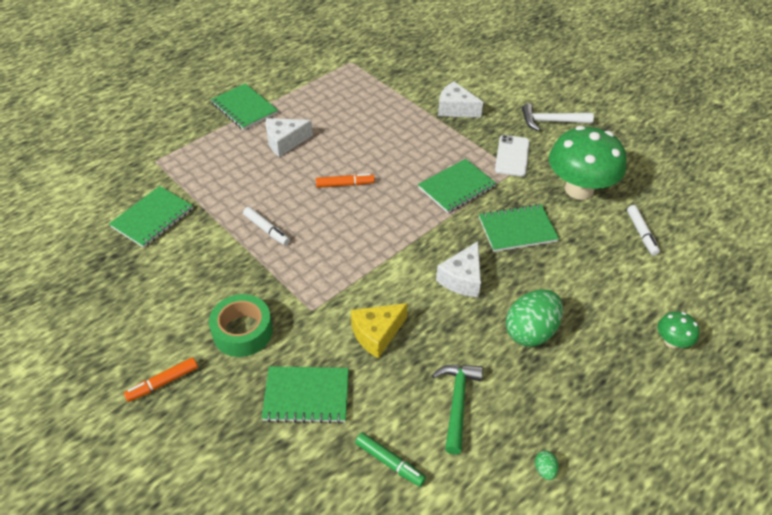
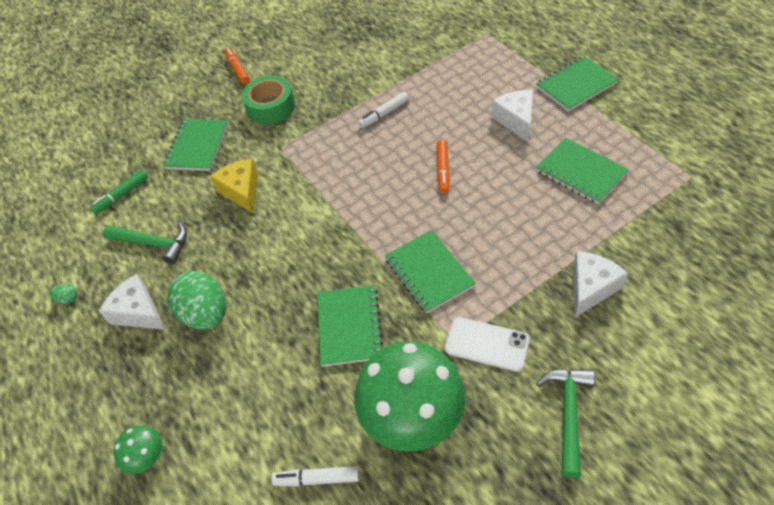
camera: 105 degrees right, 5 degrees up
(153, 218) = (409, 42): green notebook -> green notebook (580, 172)
(462, 279) = (288, 262): white cheese -> white cheese (138, 312)
(551, 121) = (568, 413): white hammer -> green hammer

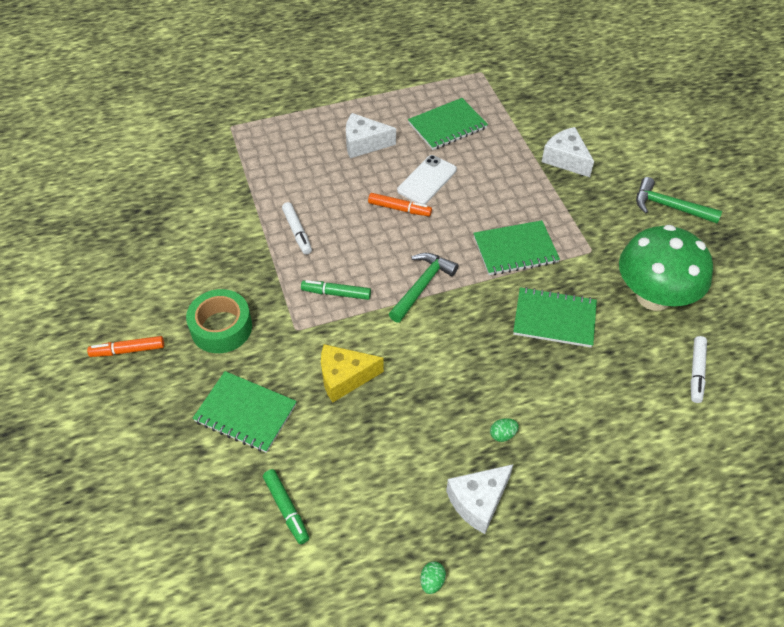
camera: 80 degrees left, 0 degrees up
(147, 457) = (654, 506): green mushroom -> none
(153, 243) = (384, 477): green hammer -> green hammer (422, 286)
(206, 314) = (502, 435): green egg -> green egg, size x0.40
(326, 159) = (336, 293): none -> green marker
(487, 344) = (598, 233): white phone -> white phone (427, 180)
(576, 85) = (343, 94): green notebook -> none

